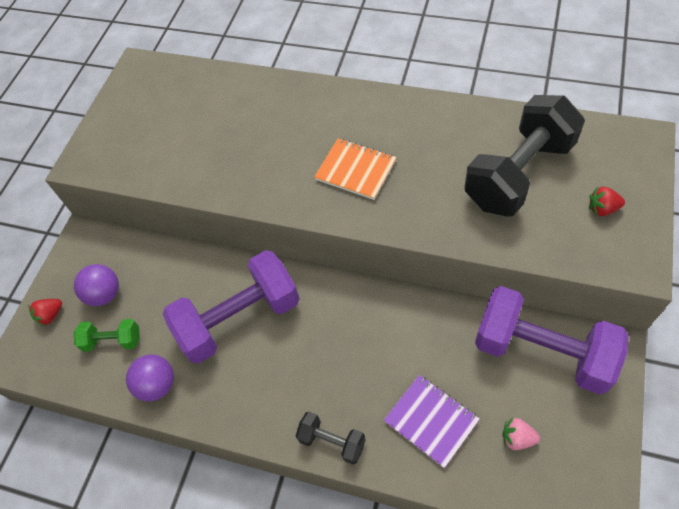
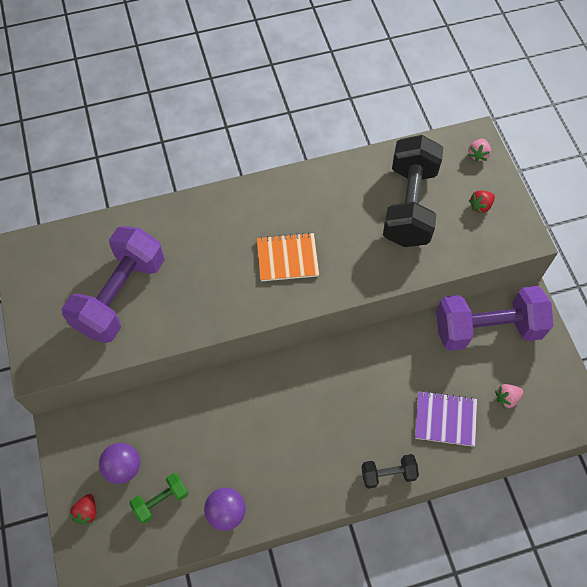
camera: 40 degrees left, 5 degrees up
(239, 319) = (255, 424): purple dumbbell -> purple dumbbell (120, 295)
(634, 156) = (478, 155): none -> pink strawberry

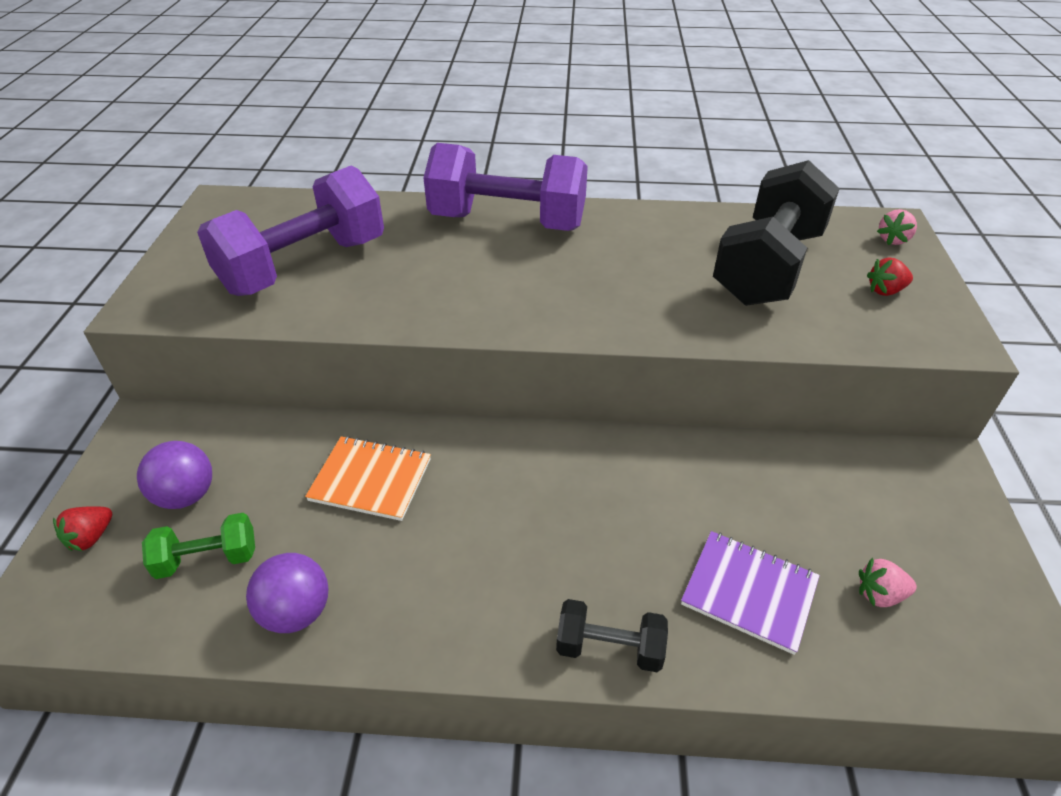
camera: 20 degrees right, 20 degrees down
(287, 258) = (557, 280): orange notebook -> orange notebook (371, 479)
(487, 328) = (862, 481): purple dumbbell -> purple dumbbell (507, 222)

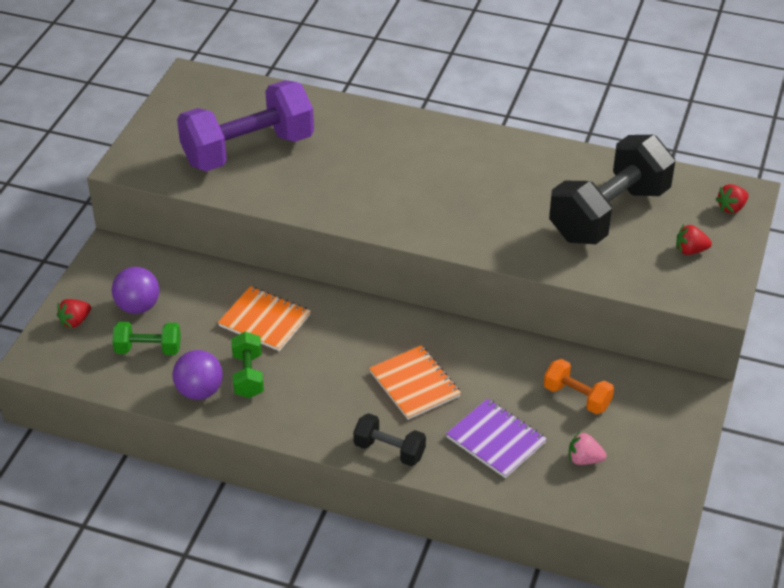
camera: 15 degrees right, 0 degrees up
(365, 569) = (248, 375): none -> green dumbbell
(507, 222) = (417, 137): purple dumbbell -> none
(603, 530) = (415, 384): none -> orange notebook
(817, 502) = (577, 397): none -> orange dumbbell
(893, 240) = (731, 208): pink strawberry -> red strawberry

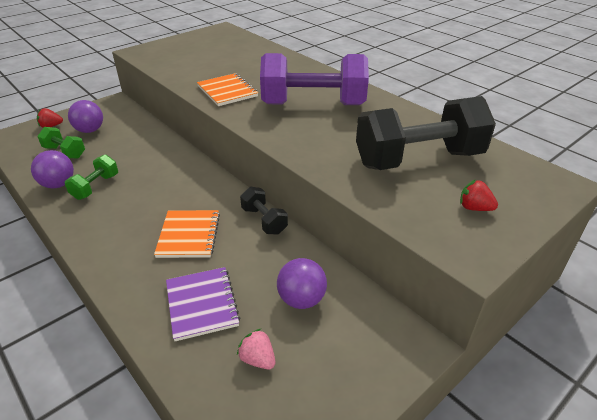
camera: 30 degrees right, 5 degrees down
(248, 150) = (209, 61): purple dumbbell -> purple dumbbell (313, 104)
(265, 320) = (145, 161): orange notebook -> orange notebook (227, 91)
(389, 450) = (118, 274): black dumbbell -> black dumbbell (264, 220)
(577, 397) = (301, 299): orange dumbbell -> purple ball
(731, 208) = (540, 189): red strawberry -> none

